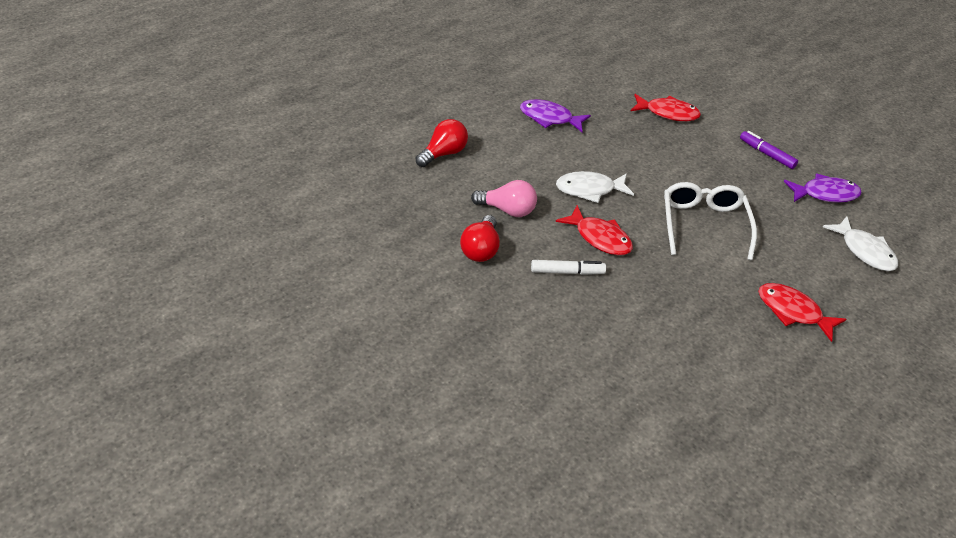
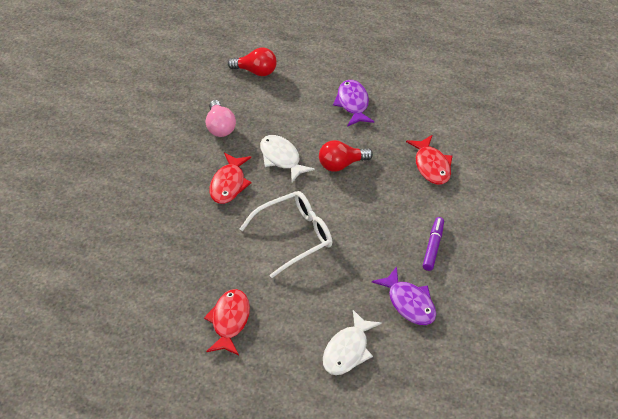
camera: 65 degrees right, 5 degrees up
(480, 249) = (168, 131): red light bulb -> red light bulb (341, 164)
(567, 272) = (178, 181): white marker -> none

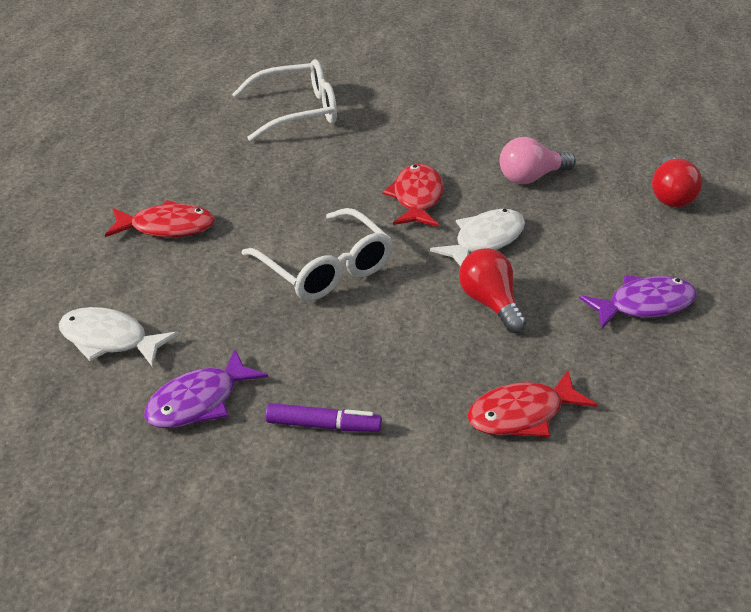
camera: 80 degrees right, 10 degrees down
(96, 239) = (298, 111): none -> white glasses
(229, 184) = (417, 198): red fish -> red fish turned 90 degrees clockwise

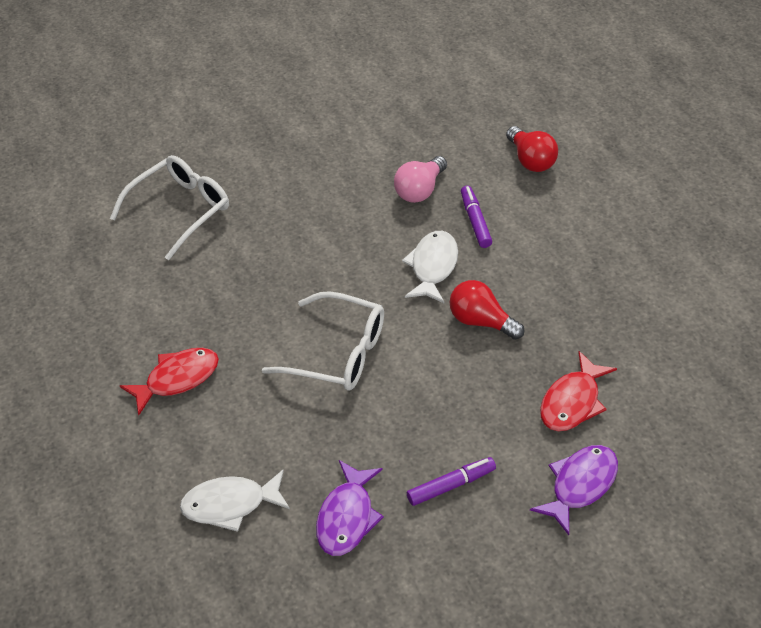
camera: 30 degrees left, 10 degrees up
(417, 198) = (351, 252): red fish -> none
(564, 222) = (475, 221): none -> purple marker
(644, 305) = (583, 268): purple fish -> purple fish (580, 485)

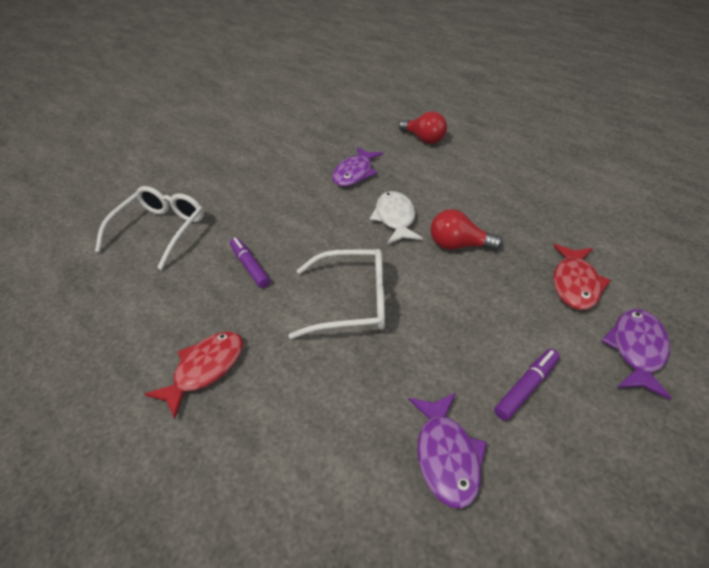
camera: 20 degrees left, 5 degrees down
(230, 504) = (314, 486): white fish -> none
(420, 190) = (355, 173): pink light bulb -> purple fish
(475, 221) = (409, 182): purple marker -> purple marker (250, 266)

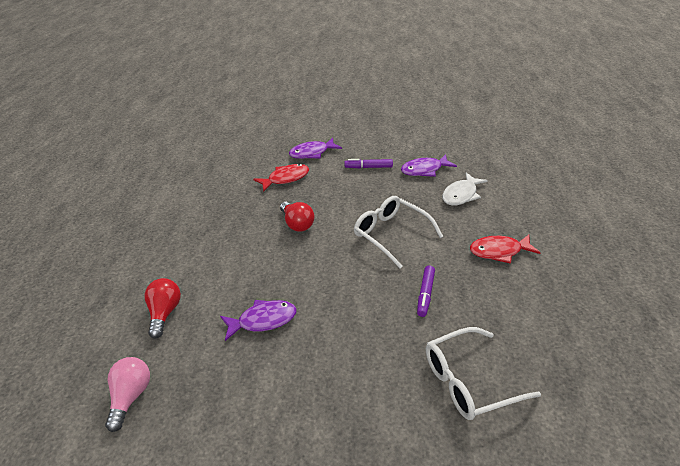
camera: 135 degrees left, 5 degrees down
(365, 113) = (130, 397): none -> pink light bulb
(395, 218) = (299, 262): white fish -> white fish (461, 195)
(446, 456) = (424, 170): purple fish -> purple fish turned 150 degrees counterclockwise

